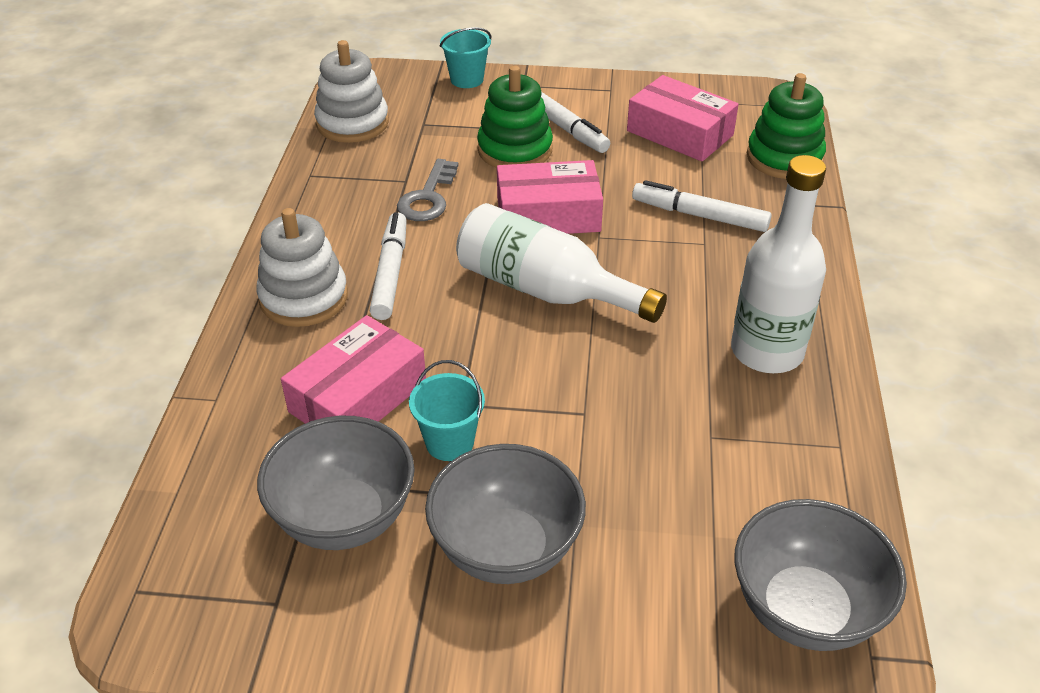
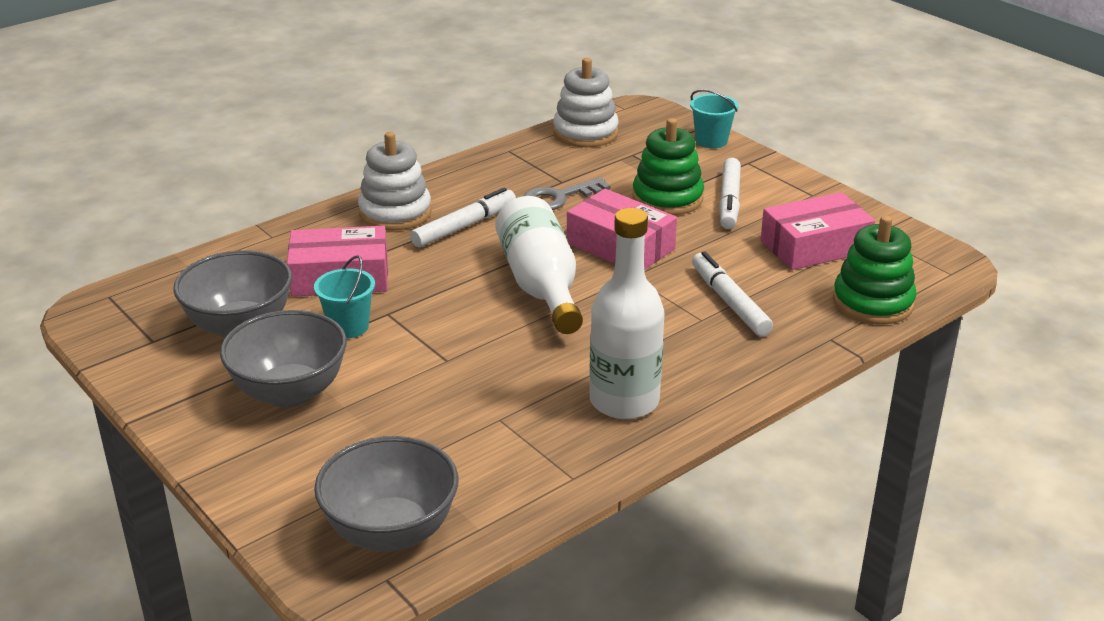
camera: 45 degrees right, 10 degrees down
(680, 133) = (814, 246): pink box -> pink box turned 75 degrees clockwise

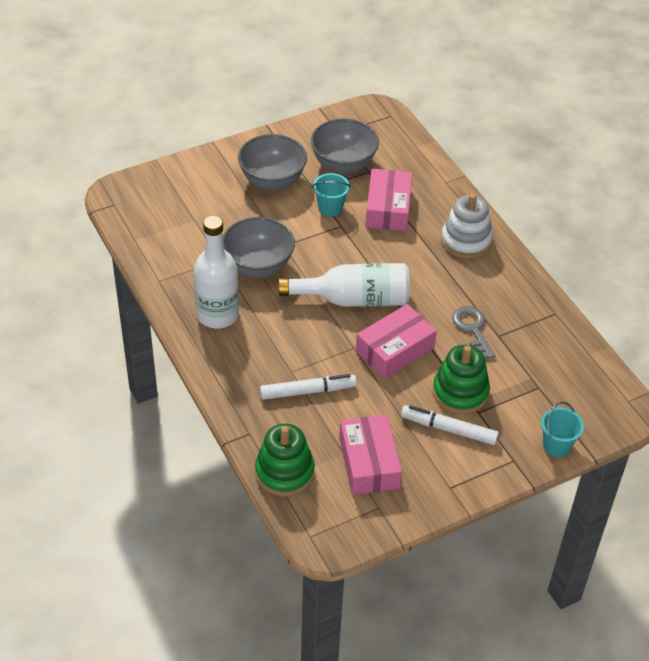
camera: 100 degrees right, 15 degrees up
(391, 532) = (145, 209): grey bowl -> grey bowl (258, 266)
(464, 226) = (440, 273): white marker -> none
(585, 133) = (581, 365): white stacking toy -> none

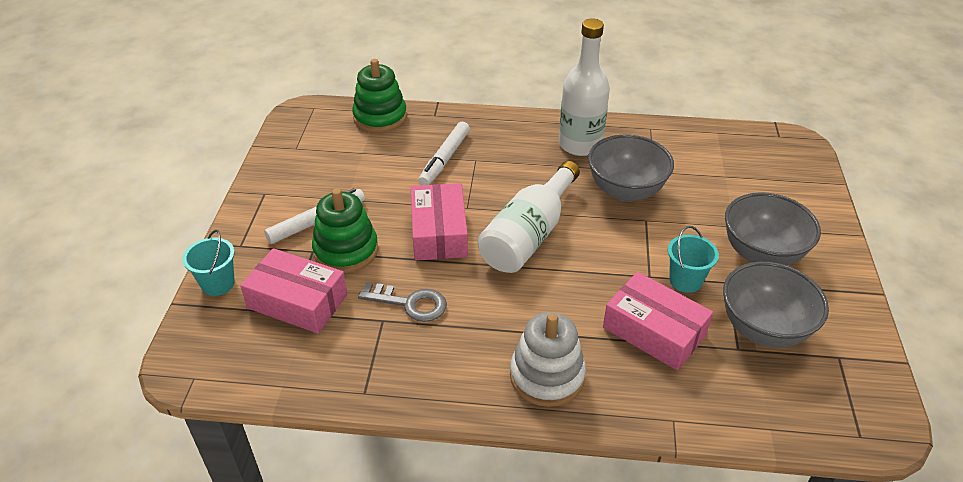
camera: 125 degrees right, 5 degrees down
(369, 462) = (339, 161): pink box -> pink box (297, 301)

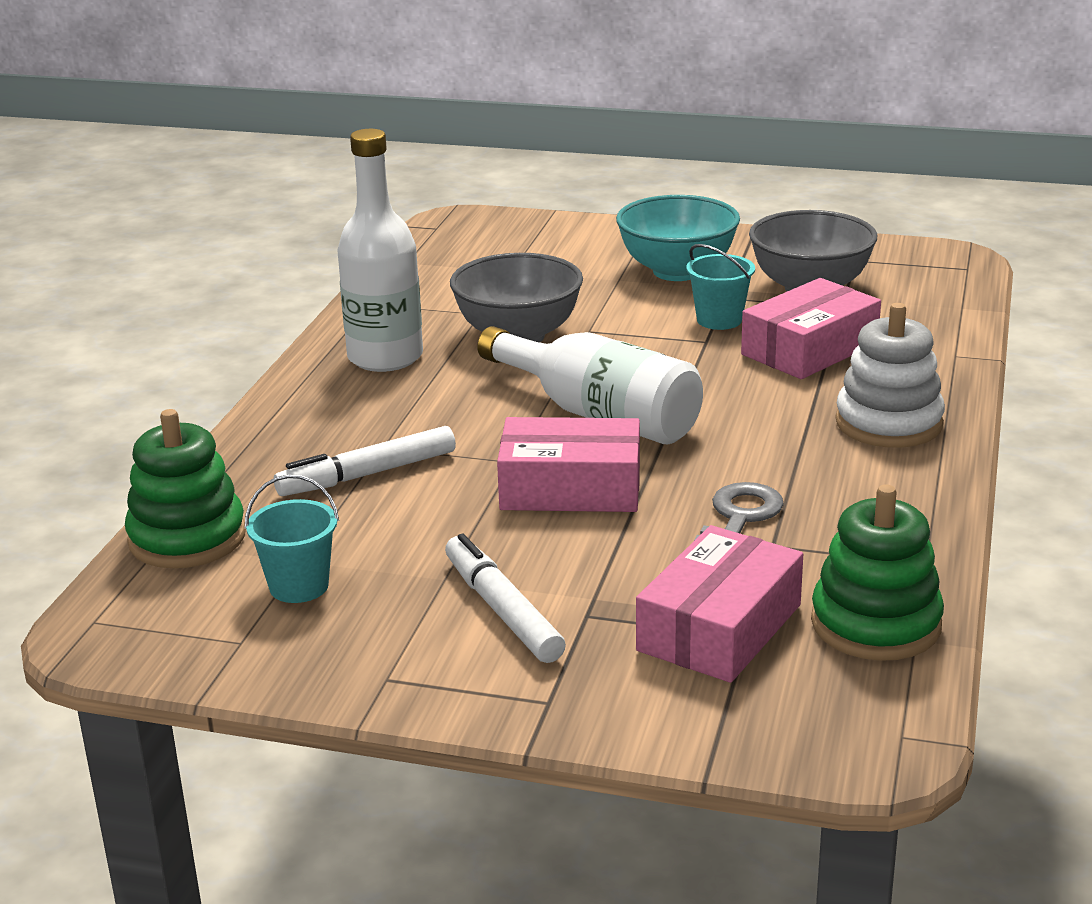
camera: 80 degrees left, 15 degrees down
(218, 284) = (658, 723): turquoise bucket -> turquoise bucket (299, 586)
(346, 251) = (595, 578): green stacking toy -> green stacking toy (875, 624)
(445, 159) = (367, 474): white marker -> white marker turned 120 degrees clockwise
(761, 254) = (677, 271): grey bowl -> turquoise bowl

